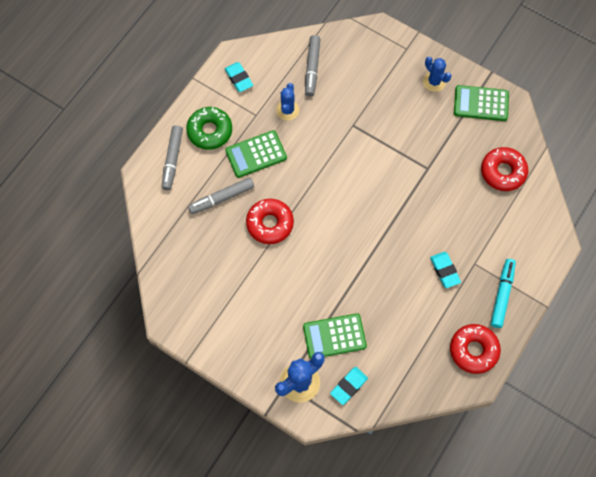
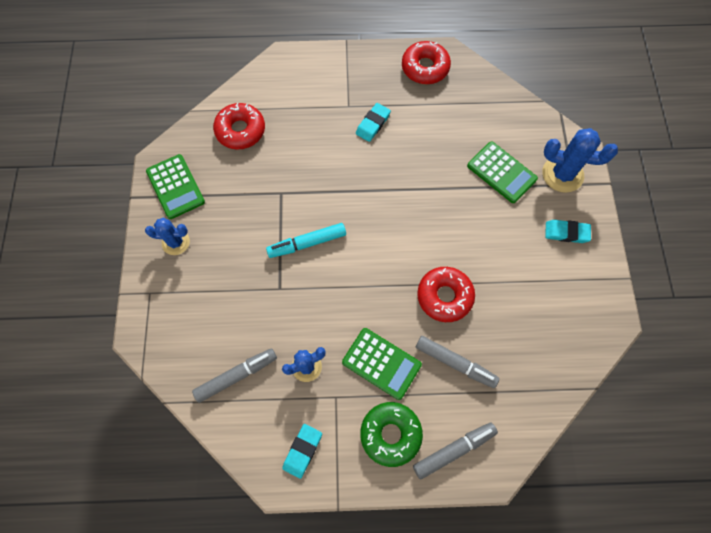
camera: 125 degrees left, 0 degrees up
(349, 386) = (532, 136): turquoise eraser -> turquoise eraser (566, 232)
(434, 81) = (176, 242): blue cactus -> blue cactus turned 75 degrees clockwise
(502, 294) = (361, 73): turquoise marker -> turquoise marker (307, 243)

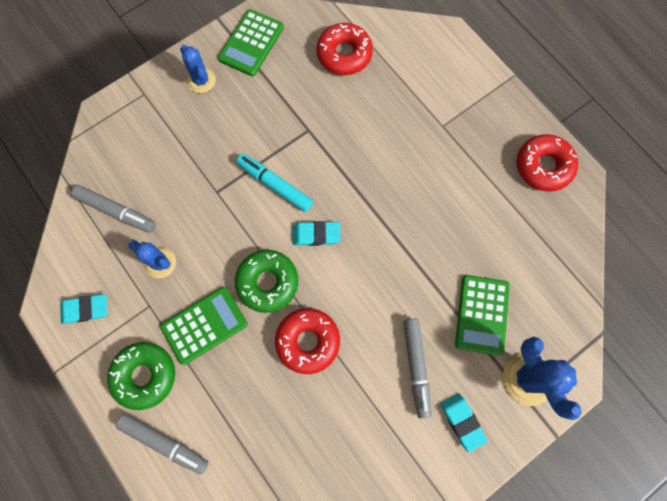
camera: 55 degrees right, 5 degrees up
(373, 124) = (440, 160): turquoise eraser -> turquoise eraser (316, 234)
(380, 296) = (267, 282): none -> green donut
(381, 363) = (204, 325): green calculator -> green calculator turned 120 degrees counterclockwise
(455, 363) = (248, 393): grey marker -> grey marker (416, 367)

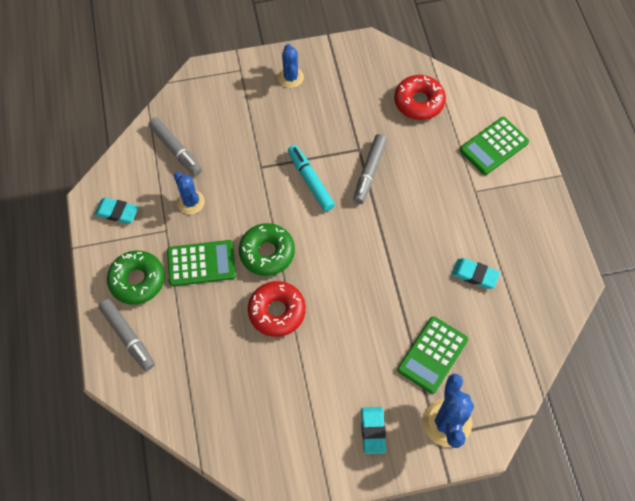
camera: 25 degrees right, 10 degrees down
(251, 43) = (345, 64): green calculator -> green calculator (493, 146)
(316, 234) = (325, 233): turquoise eraser -> turquoise eraser (475, 275)
(416, 367) = (356, 371): grey marker -> grey marker (369, 172)
(543, 166) = (548, 259): red donut -> none

